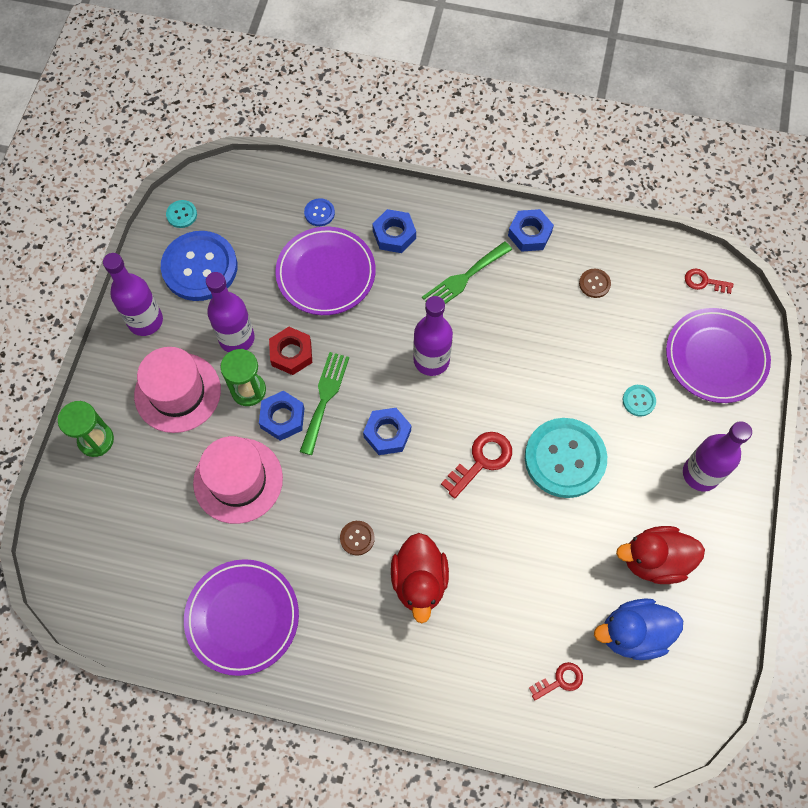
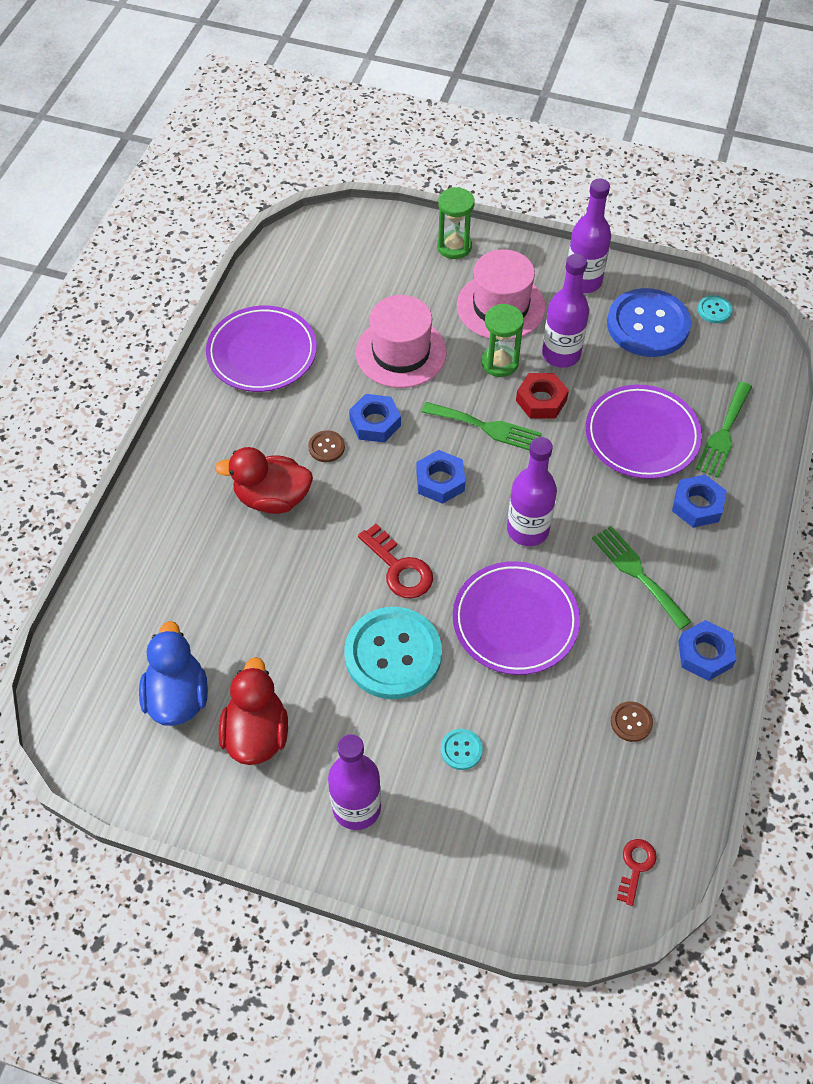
camera: 95 degrees right, 10 degrees down
(282, 418) = (466, 390): blue nut -> blue nut (375, 423)
(319, 213) = (724, 433): blue button -> green fork
(560, 680) = (143, 616): red key -> none
(715, 357) = (518, 859): purple plate -> purple plate (515, 621)

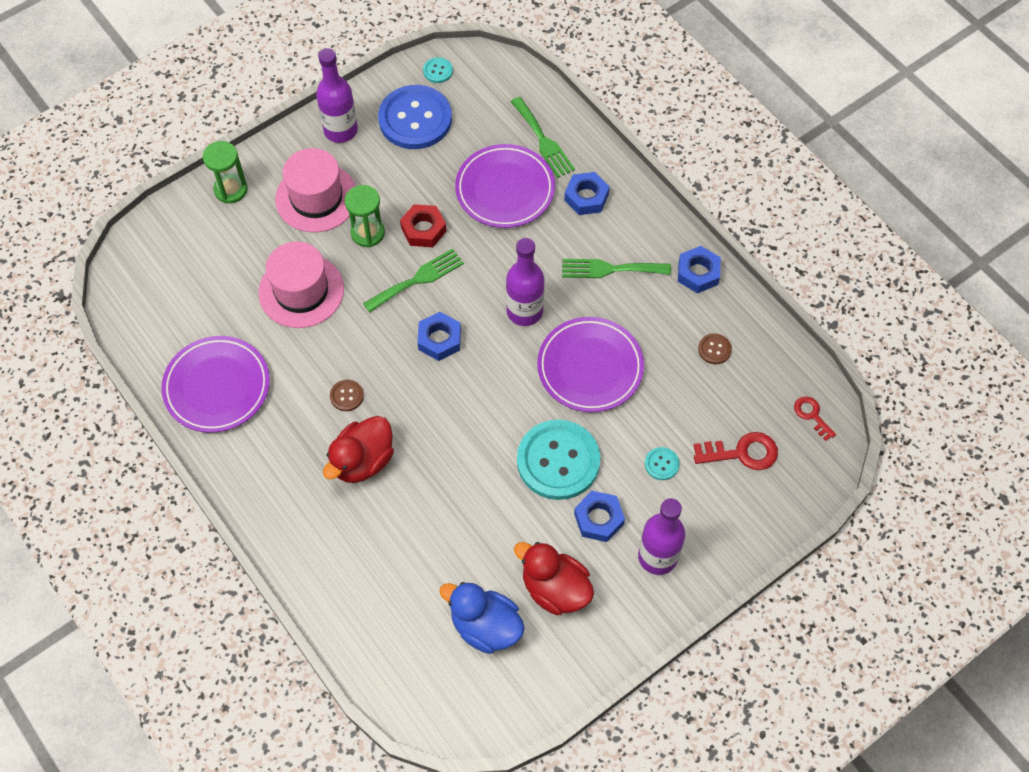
camera: 55 degrees left, 5 degrees up
(375, 423) = (352, 349): blue nut -> blue nut (599, 519)
(399, 568) = (491, 413): red key -> red key (742, 453)
(561, 354) = (394, 190): purple bottle -> none

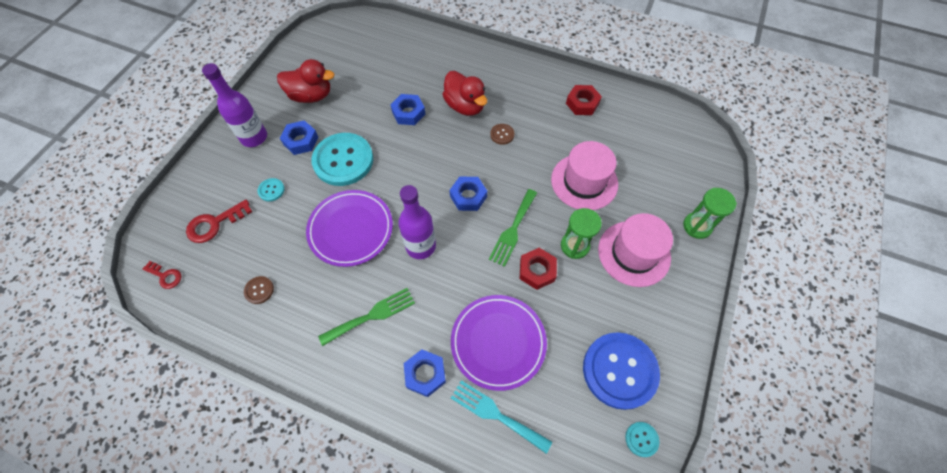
camera: 150 degrees right, 0 degrees up
(217, 387) = (582, 103): purple plate -> red nut
(340, 130) = (668, 322): purple bottle -> none
(362, 461) = (465, 106): red duck -> red duck turned 135 degrees clockwise
(485, 626) = (342, 64): blue duck -> none
(543, 140) = (496, 414): green fork -> turquoise fork
(698, 273) = (295, 351): blue nut -> blue nut (408, 113)

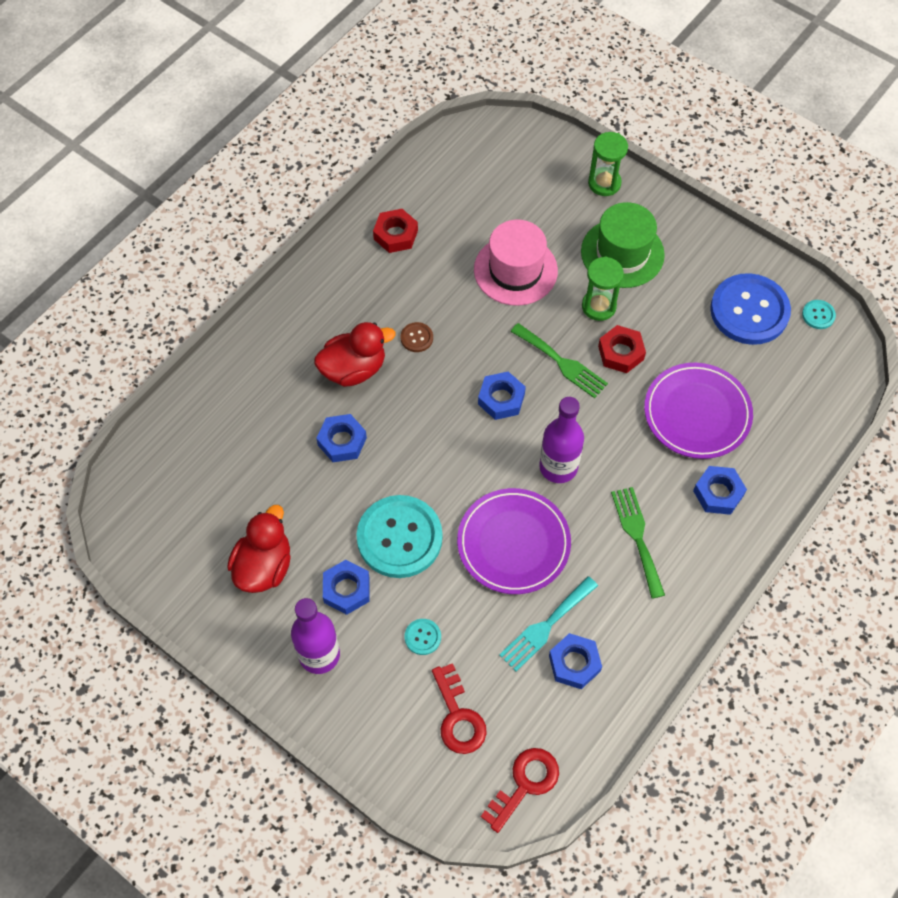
camera: 75 degrees left, 0 degrees up
(165, 276) = (525, 784): red key -> red key, size x1.60
(259, 290) = (574, 663): brown button -> blue nut
(496, 414) = (773, 434): turquoise fork -> turquoise fork (545, 626)
(634, 253) = (622, 253): pink hat -> green hat

